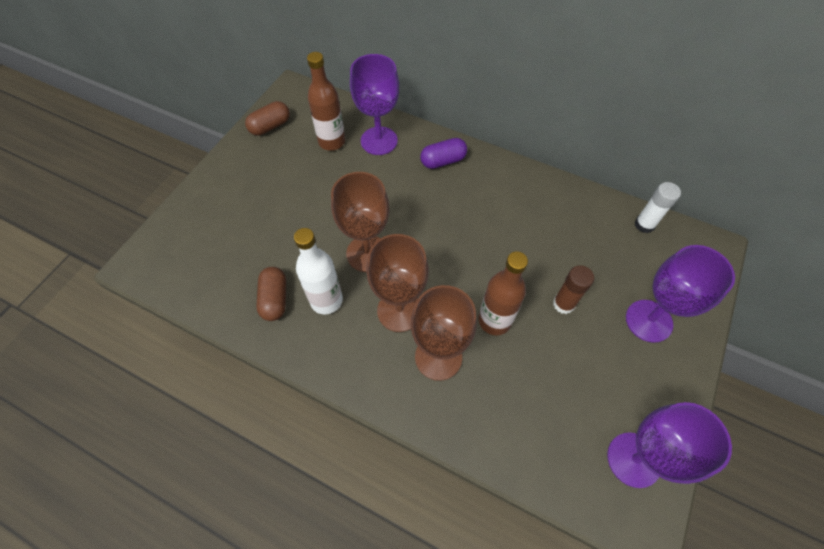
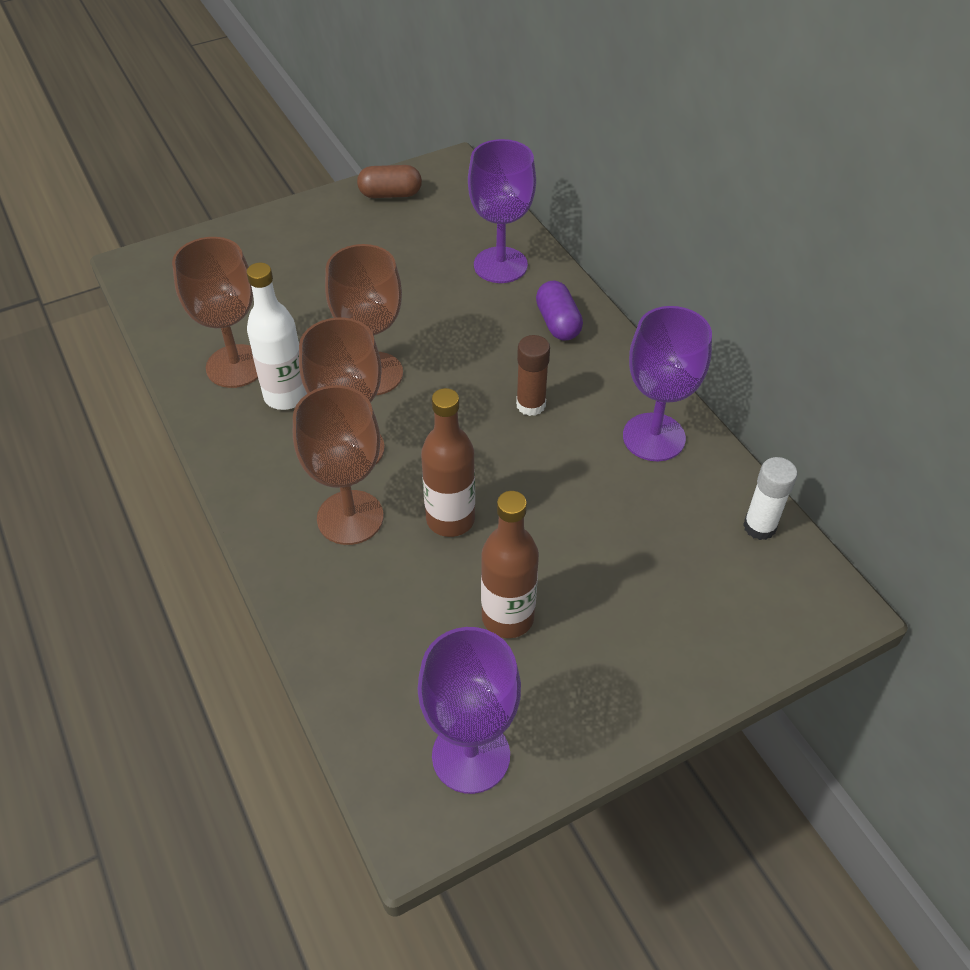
camera: 35 degrees right, 10 degrees down
(275, 299) = (236, 366): brown capsule -> brown goblet
(332, 142) = (444, 241): brown bottle -> brown bottle (508, 617)
(443, 161) = (558, 323): purple capsule -> purple capsule turned 60 degrees clockwise
(563, 304) = (553, 551): brown glue stick -> brown glue stick (531, 405)
(648, 321) = (647, 632): purple goblet -> purple goblet (654, 437)

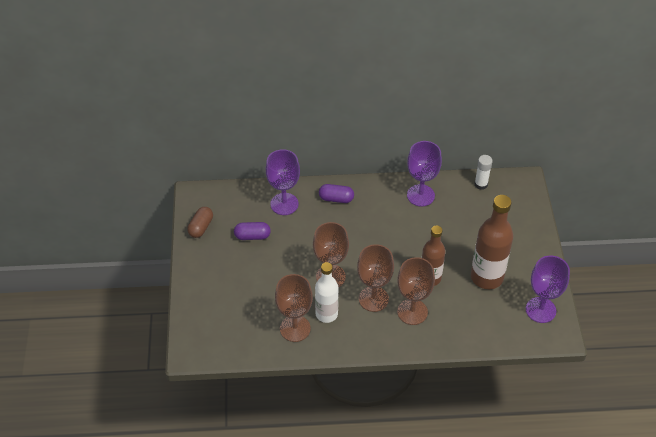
camera: 65 degrees left, 0 degrees up
(407, 253) = (252, 236): none -> purple capsule
(508, 617) = (487, 277): brown bottle -> brown bottle, size x1.52
(531, 405) = (381, 228): brown glue stick -> none

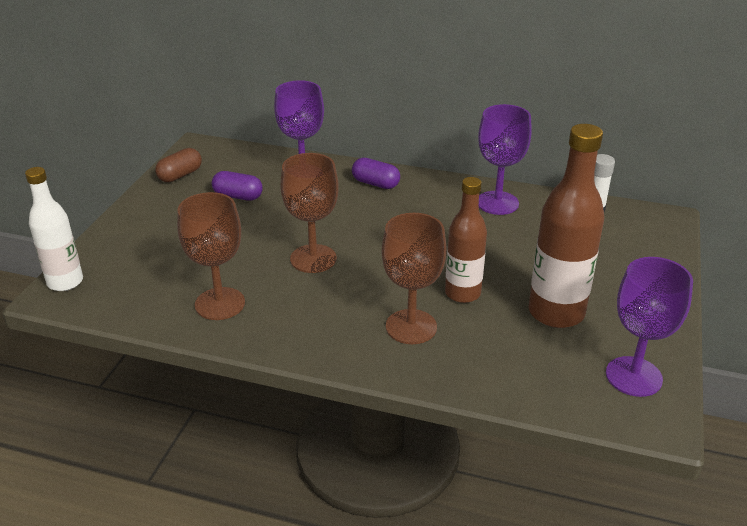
camera: 20 degrees right, 15 degrees down
(326, 314) = (278, 298): white bottle -> white bottle (65, 282)
(373, 299) = (360, 297): brown goblet -> none

